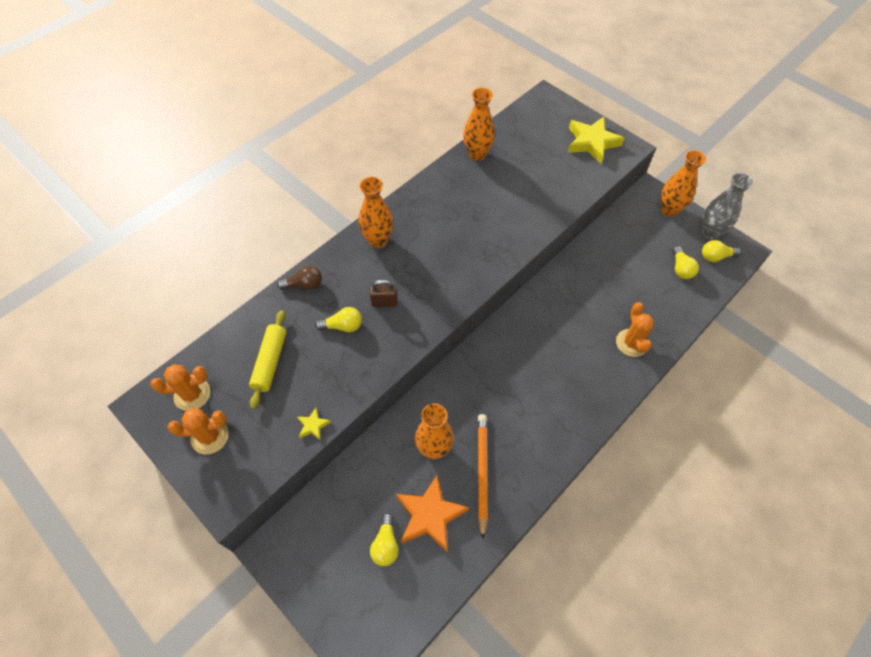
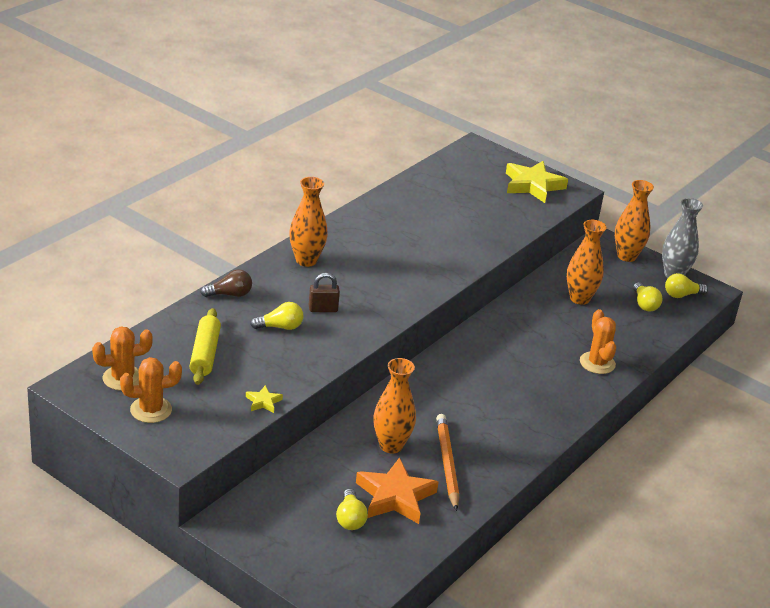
camera: 10 degrees left, 25 degrees down
(477, 154) = (406, 192): orange vase -> orange vase (579, 298)

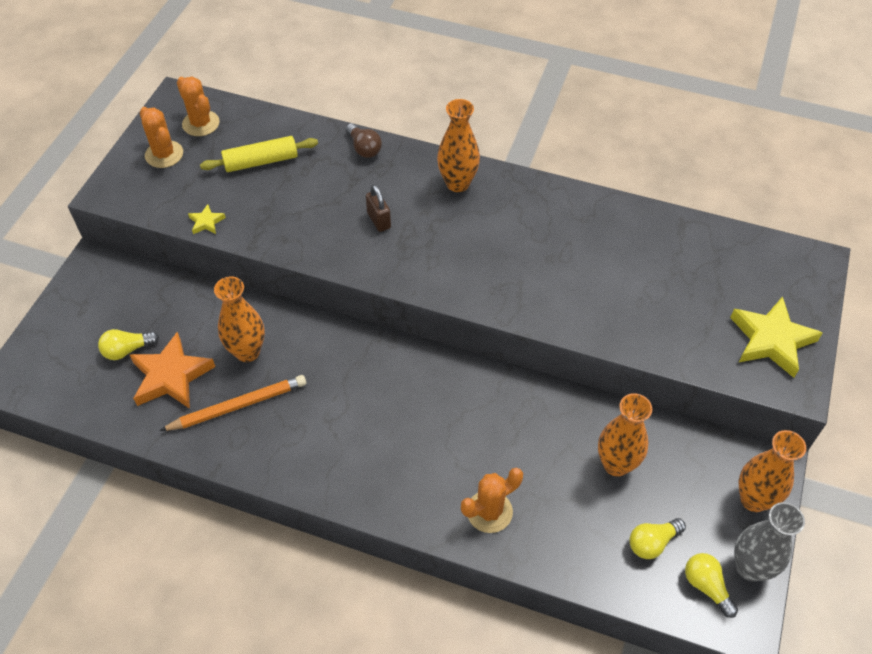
camera: 75 degrees right, 20 degrees up
(280, 327) = (330, 198): yellow light bulb -> none

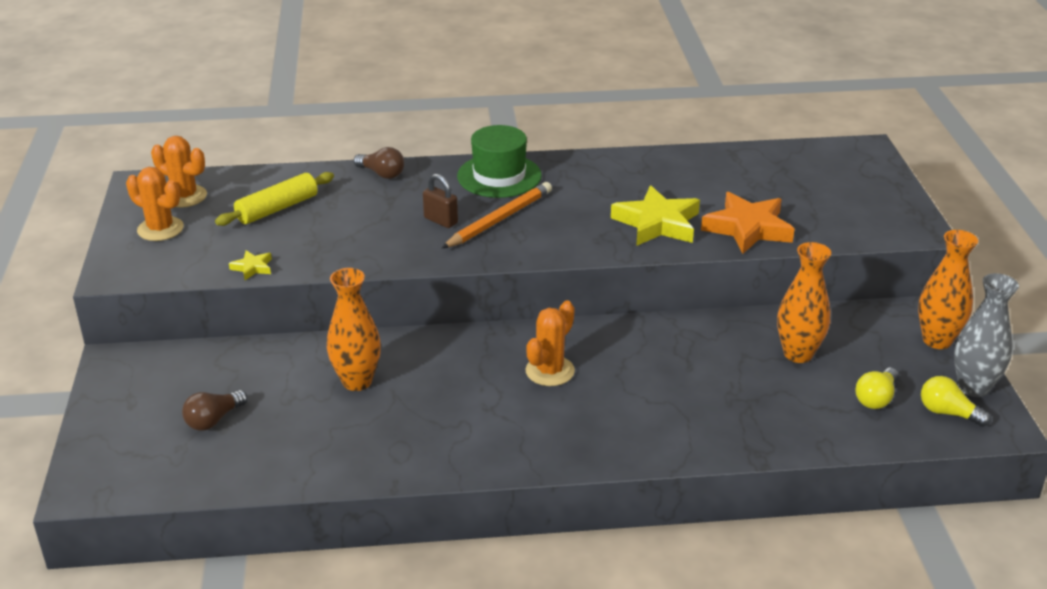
camera: 25 degrees left, 20 degrees down
(127, 350) = (214, 420): yellow light bulb -> brown light bulb
(171, 376) = (283, 426): orange star -> orange star (748, 228)
(238, 406) = (380, 427): orange pencil -> orange pencil (500, 219)
(457, 183) = (499, 176): orange vase -> green hat
(489, 511) = (708, 425): orange cactus -> orange cactus (550, 371)
(771, 340) = (873, 207): yellow star -> yellow star (657, 223)

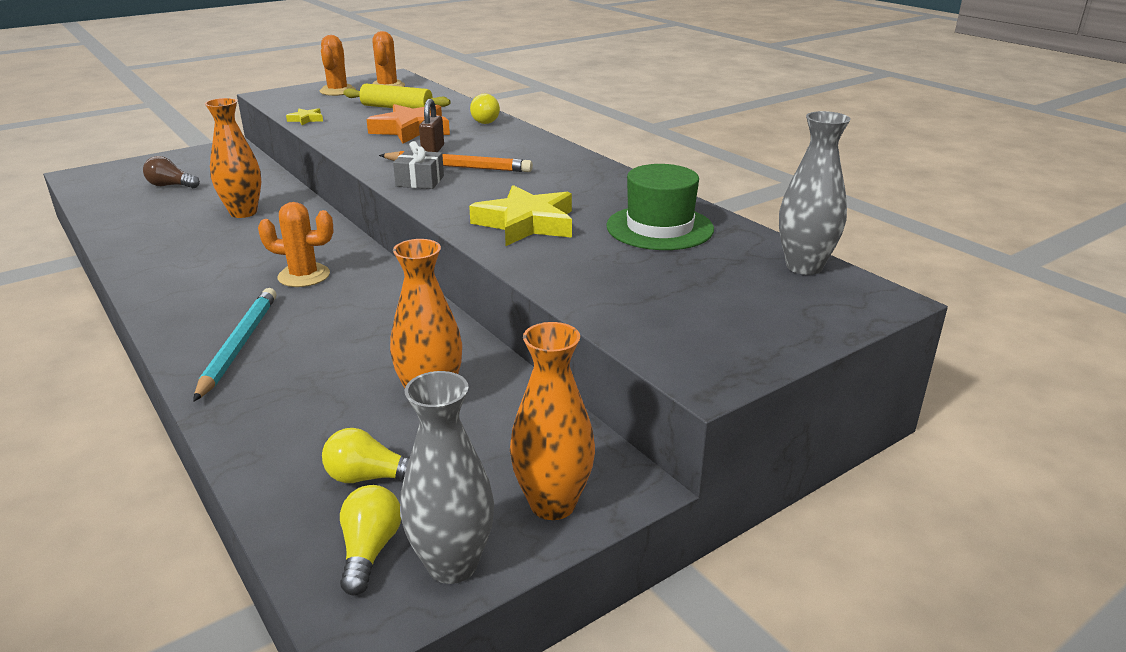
camera: 60 degrees right, 5 degrees down
(382, 174) = (486, 120): brown light bulb -> yellow light bulb
(499, 176) = (534, 152): green hat -> green hat (659, 228)
(518, 245) = (420, 181): none -> grey gift
(657, 424) = (240, 345): none -> turquoise pencil
(748, 228) = (570, 267): orange star -> orange star (411, 130)
(809, 152) = (804, 266): none -> grey vase

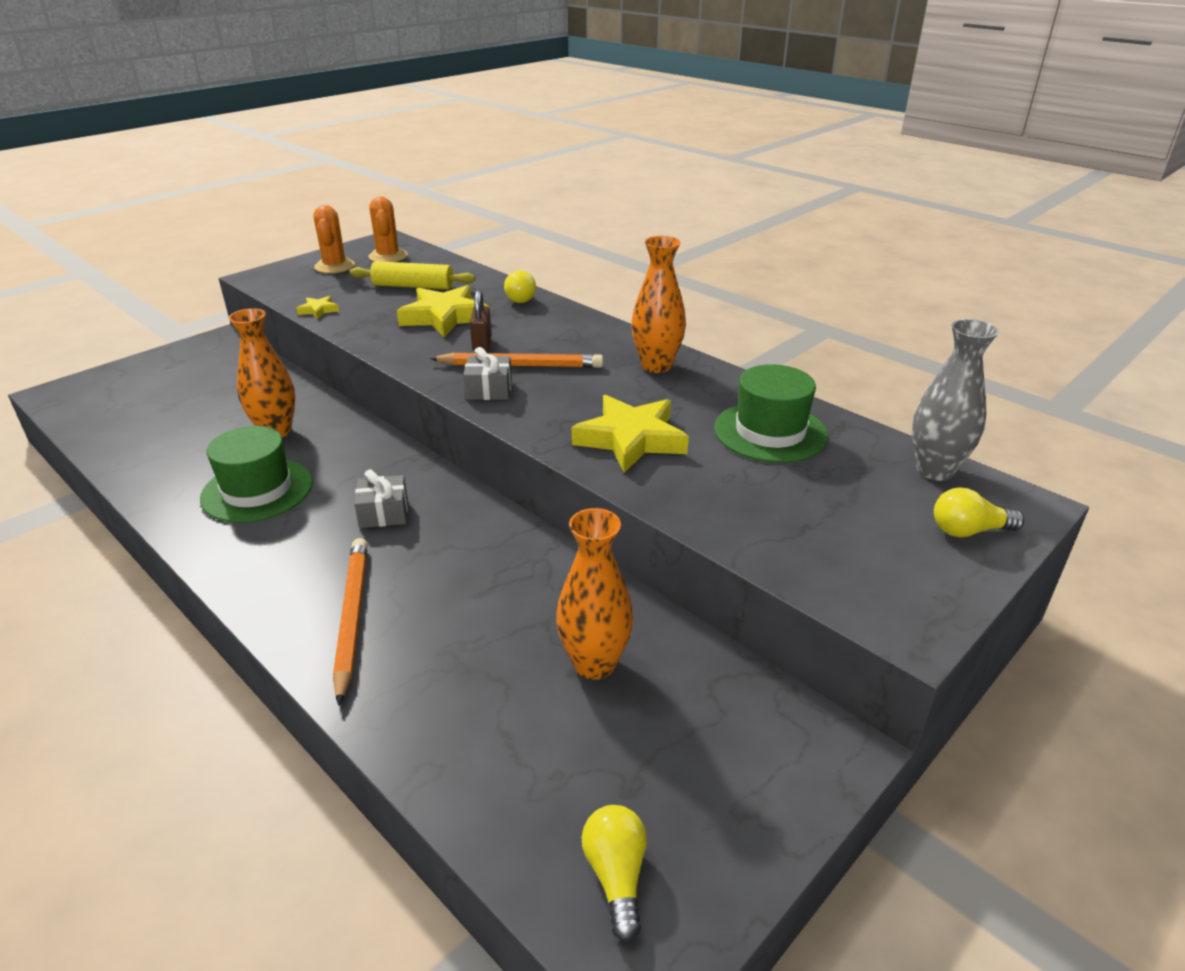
camera: 10 degrees left, 5 degrees up
(171, 186) = (174, 400): brown light bulb -> none
(207, 251) = (257, 490): none -> green hat
(240, 345) = (352, 617): turquoise pencil -> orange pencil
(304, 276) = (384, 513): orange cactus -> grey gift
(369, 477) = (574, 778): yellow light bulb -> yellow light bulb (968, 531)
(411, 130) = (444, 317): orange star -> yellow star
(452, 565) = (710, 880): grey vase -> none
(552, 504) = (778, 784): orange vase -> orange vase (656, 366)

